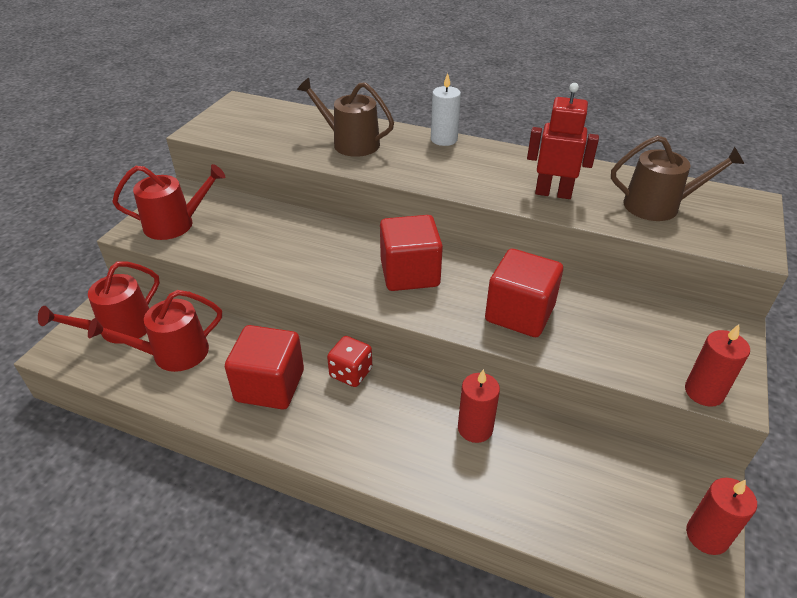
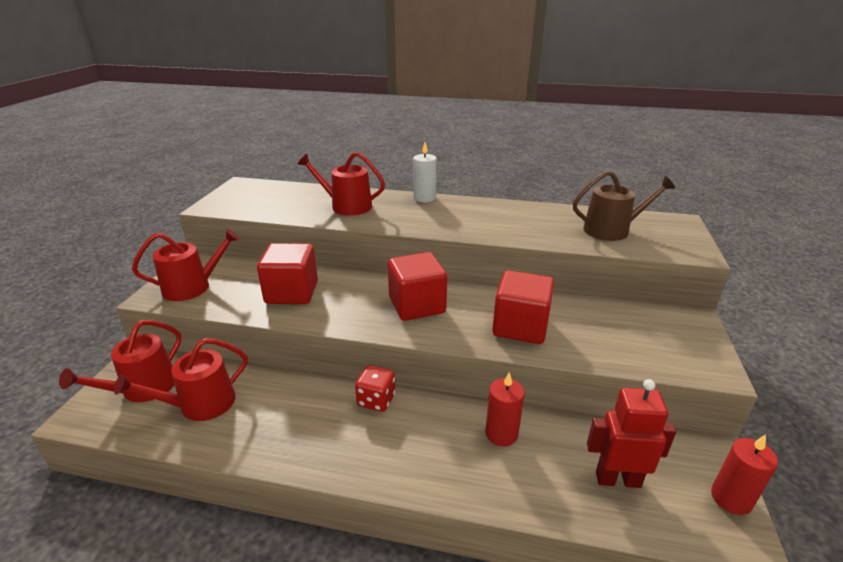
camera: 10 degrees left, 10 degrees down
(270, 386) = (301, 421): red cube -> red cube (292, 292)
(350, 143) = (346, 206): brown watering can -> red watering can
(553, 193) = (526, 228): red robot -> red robot (617, 479)
(704, 392) = (693, 371): red candle -> none

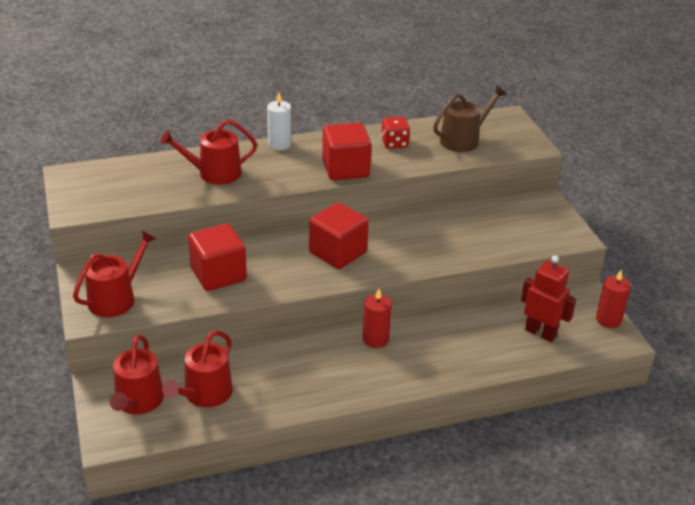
camera: 30 degrees left, 5 degrees up
(376, 400) = (344, 341): red dice -> red dice (394, 143)
(501, 433) = (451, 332): red candle -> red candle (375, 339)
(520, 327) = (431, 246): red cube -> red cube (345, 169)
(617, 479) = (540, 333): red robot -> red robot turned 60 degrees clockwise

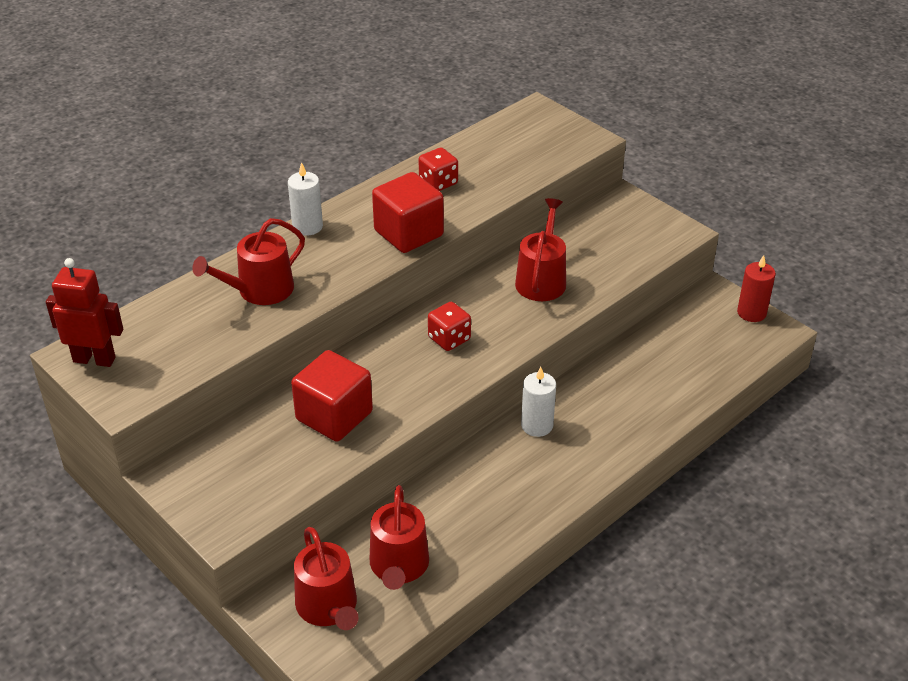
camera: 25 degrees left, 5 degrees up
(116, 298) = (235, 492): red watering can -> red watering can (541, 279)
(338, 253) = (449, 339): red cube -> red dice
(375, 339) = (537, 425): red candle -> white candle
(463, 140) = (510, 154): brown watering can -> none
(540, 333) = (697, 352): red robot -> red robot (94, 359)

